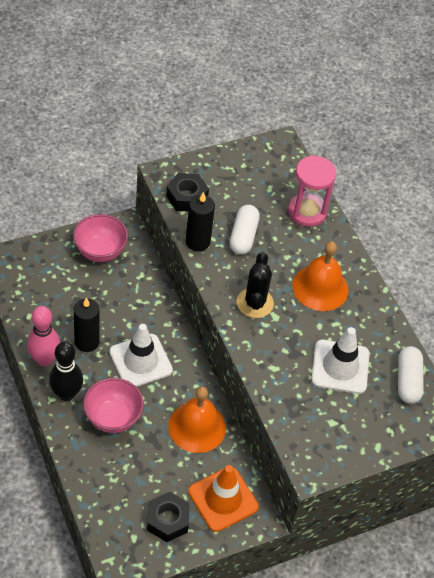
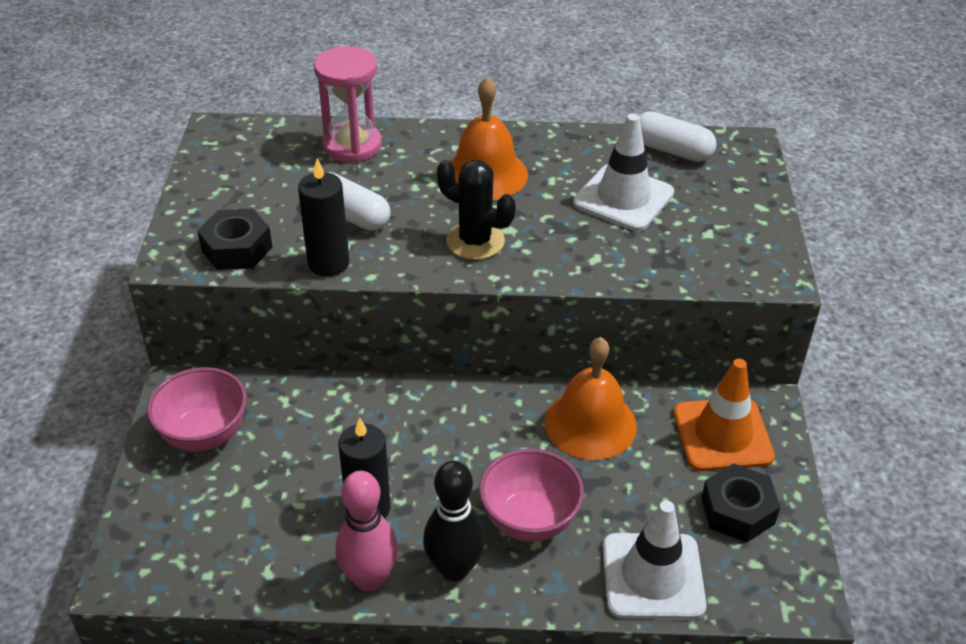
camera: 60 degrees left, 10 degrees down
(140, 361) = (442, 451): white traffic cone -> white traffic cone (653, 576)

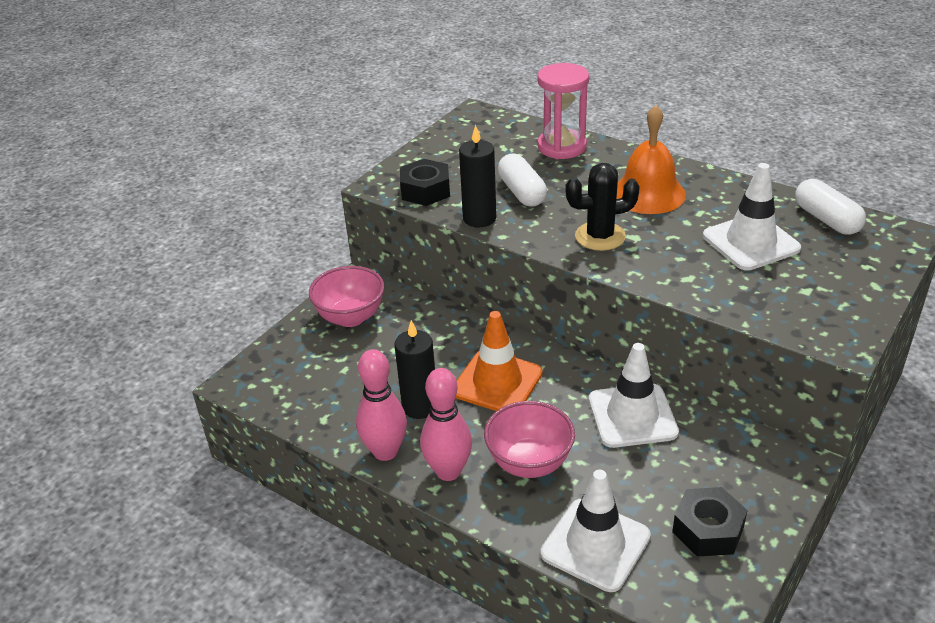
camera: 35 degrees right, 5 degrees down
(454, 568) = (448, 471): black bowling pin -> pink bowling pin
(475, 241) = (600, 236): black cactus -> black cactus turned 75 degrees counterclockwise
(590, 424) = (632, 416): orange bell -> white traffic cone
(722, 435) = (741, 468): orange traffic cone -> orange traffic cone (497, 382)

